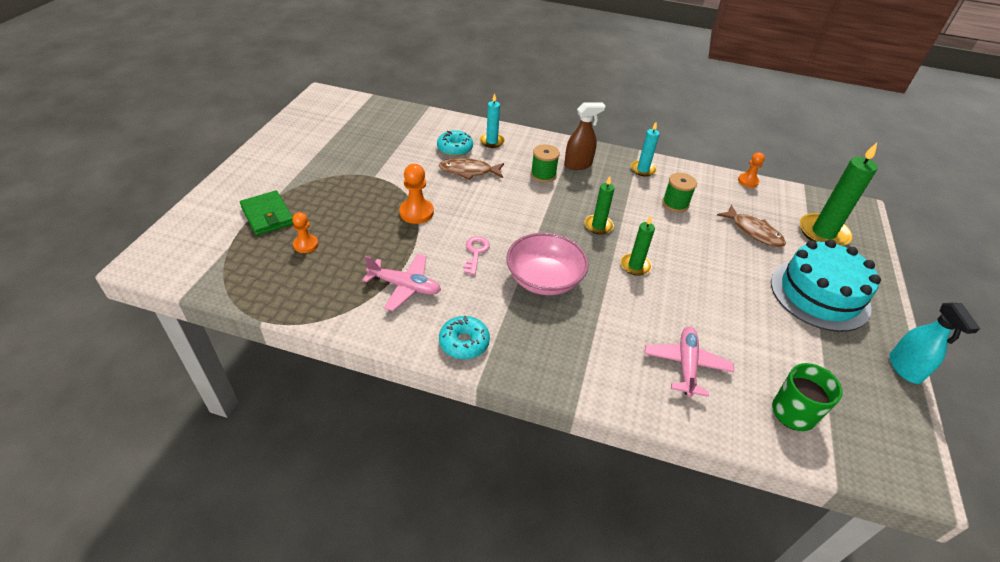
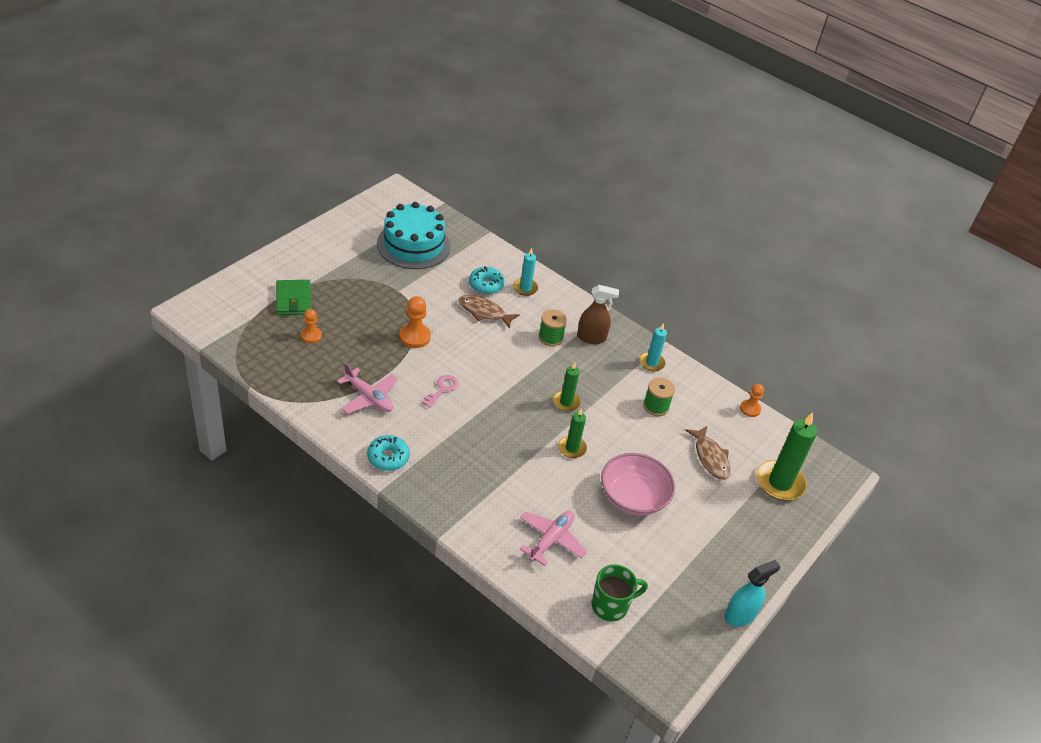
camera: 20 degrees right, 0 degrees up
(544, 279) = (484, 432): pink bowl -> pink bowl (633, 497)
(819, 294) = (721, 532): turquoise cake -> turquoise cake (413, 245)
(905, 368) = (740, 615): turquoise spray bottle -> turquoise spray bottle turned 135 degrees counterclockwise

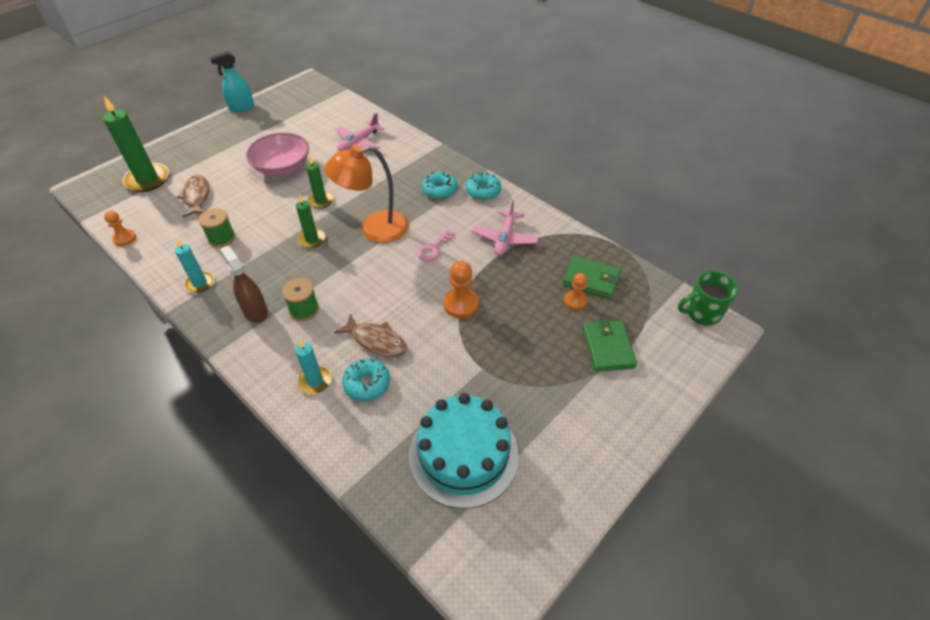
camera: 170 degrees left, 5 degrees up
(290, 354) = (591, 279): none -> green wallet
(368, 397) = (505, 238): pink plane -> pink plane turned 120 degrees counterclockwise
(439, 460) = (439, 190): none -> turquoise donut
(505, 412) = (374, 229): none -> orange lamp
(591, 338) = (255, 311): brown spray bottle -> brown spray bottle turned 45 degrees clockwise
(611, 605) = (328, 111): green mug -> green mug (702, 313)

